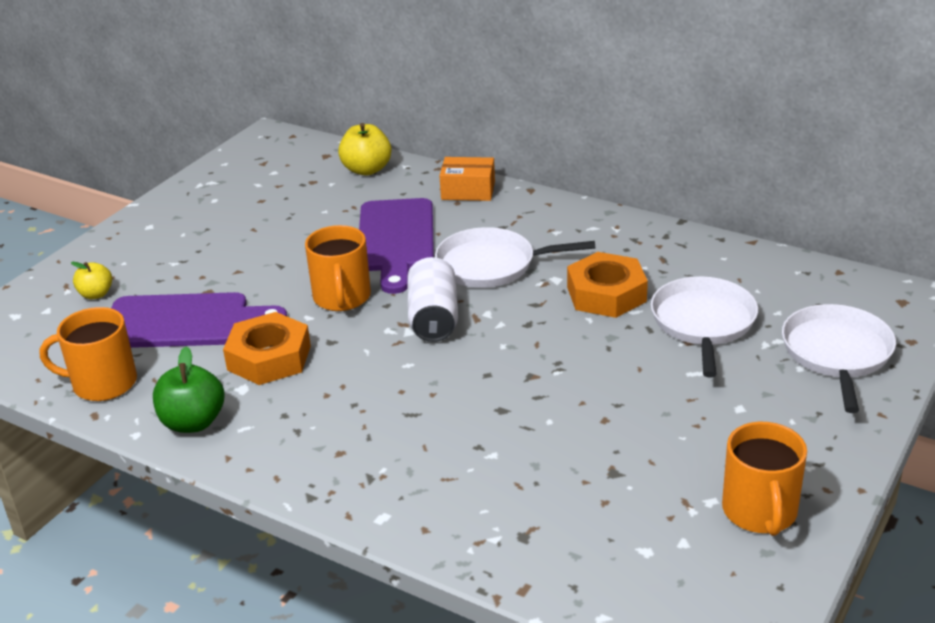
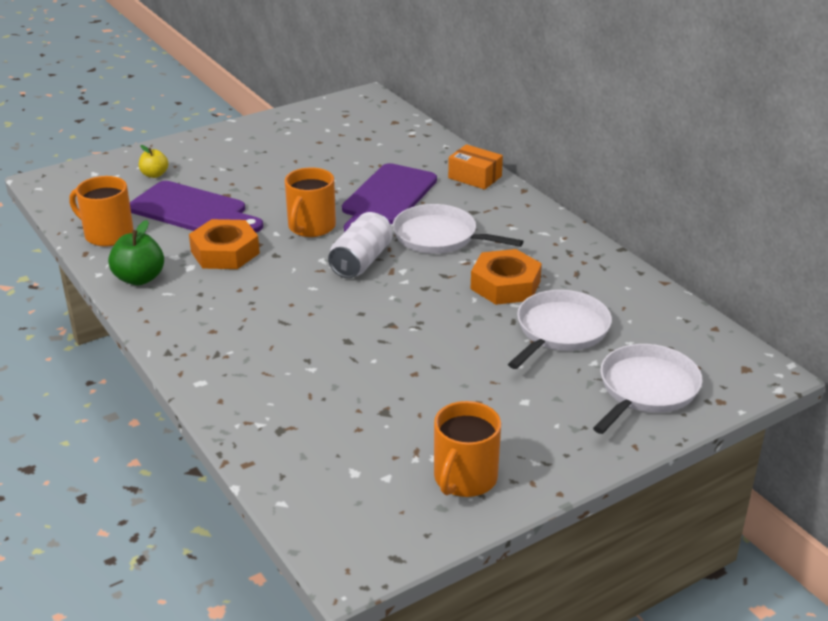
camera: 25 degrees right, 0 degrees up
(366, 170) = (414, 140): yellow apple -> none

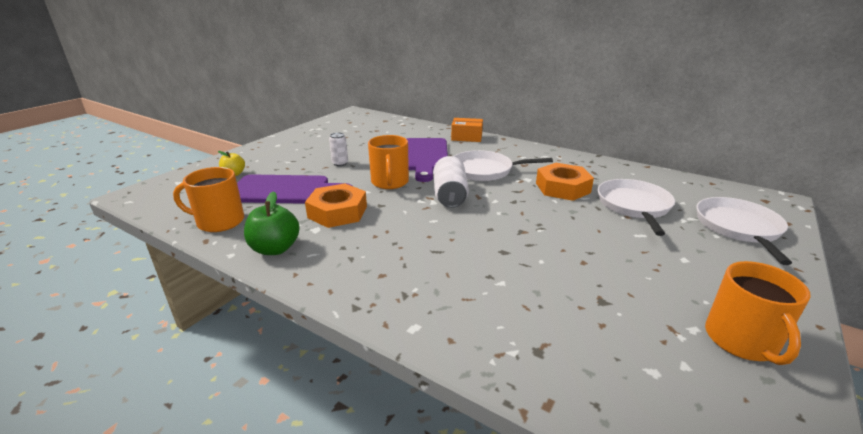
camera: 25 degrees left, 5 degrees down
(278, 185) = (340, 163): none -> white can

